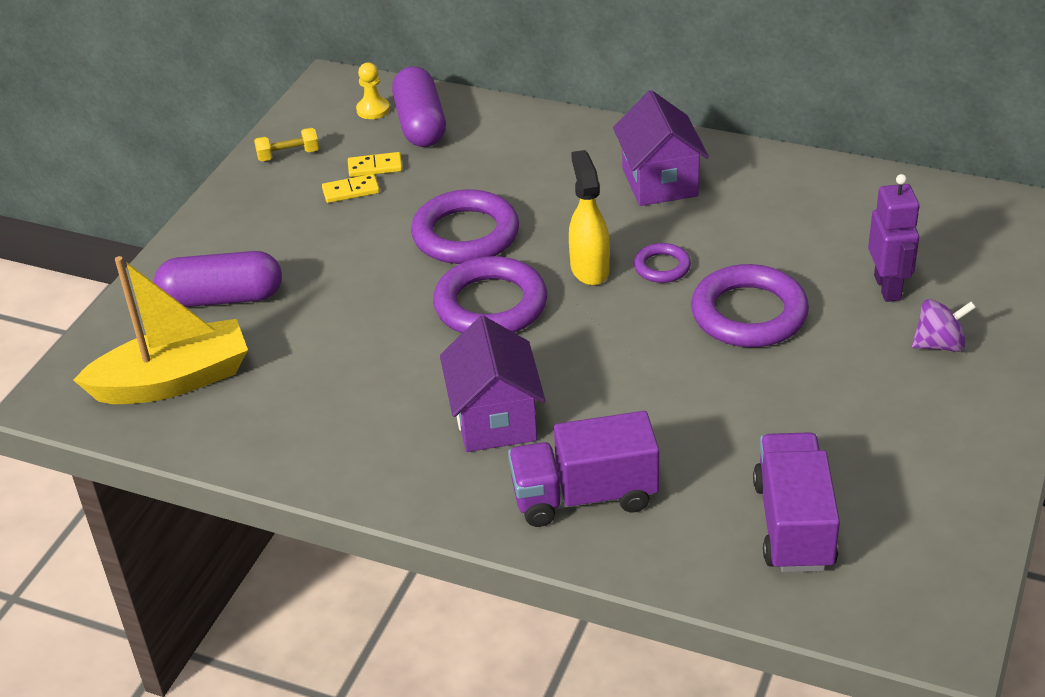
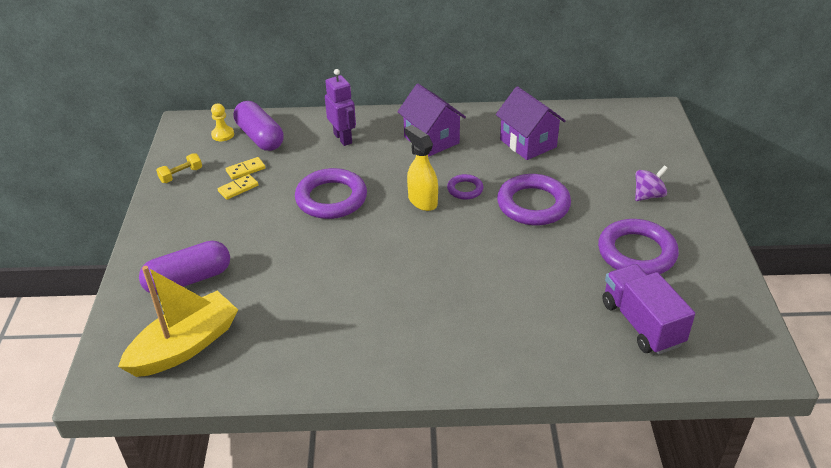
camera: 25 degrees left, 0 degrees up
(491, 305) = (374, 238): purple ring -> purple ring (636, 252)
(495, 419) = (423, 310): purple house -> purple house (528, 143)
(584, 496) = (509, 343): purple truck -> none
(888, 287) = (599, 170): purple robot -> purple robot (343, 138)

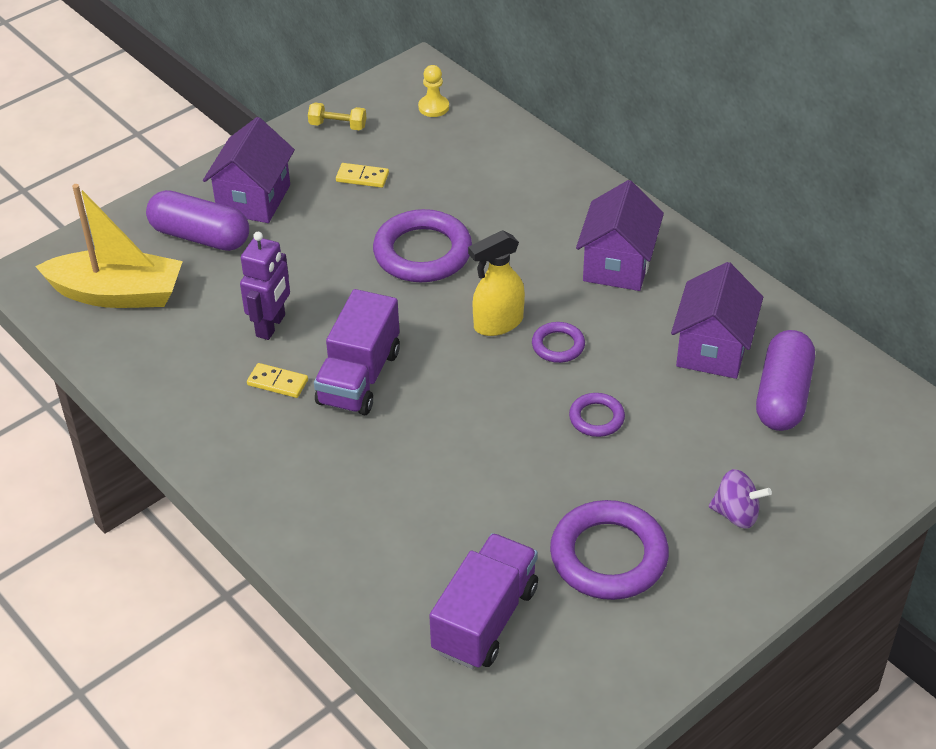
camera: 50 degrees right, 5 degrees up
(190, 240) = (254, 199): none -> purple house
(245, 170) = (397, 162): yellow domino -> yellow domino (277, 382)
(260, 137) = (461, 135): purple capsule -> purple capsule (782, 396)
(343, 138) = (534, 195): purple robot -> purple robot (271, 326)
(399, 275) = (359, 377): none -> purple truck
(422, 201) = (497, 323): yellow spray bottle -> yellow spray bottle turned 135 degrees counterclockwise
(533, 204) = (596, 418): purple ring -> purple ring, size x0.51

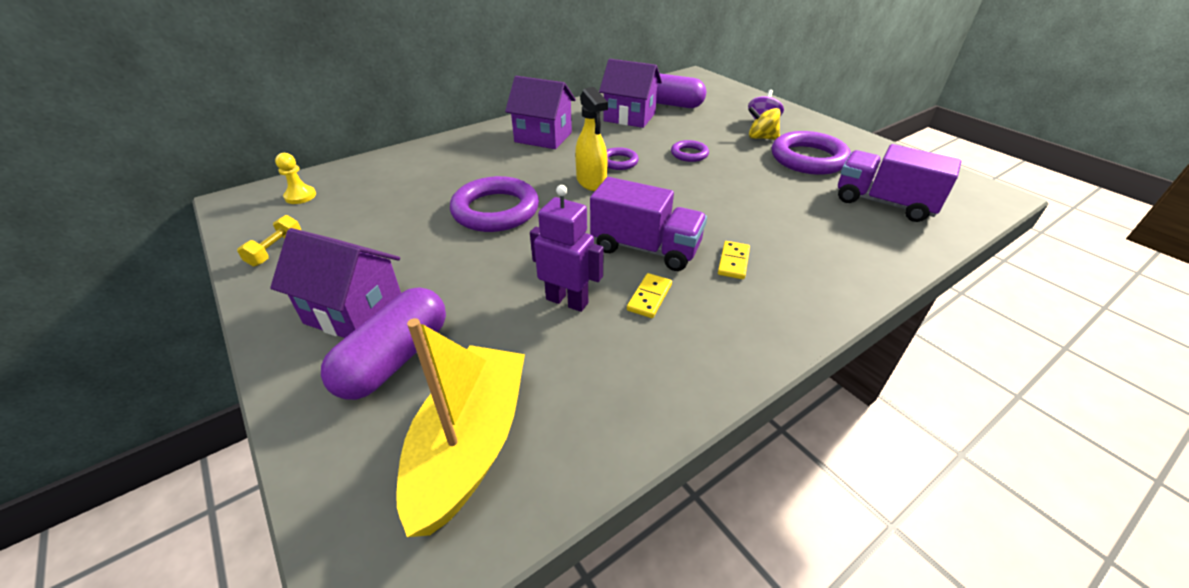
camera: 85 degrees left, 5 degrees down
(362, 177) = (371, 238): yellow domino -> yellow domino (733, 262)
(673, 506) = (761, 138): none -> yellow spinning top

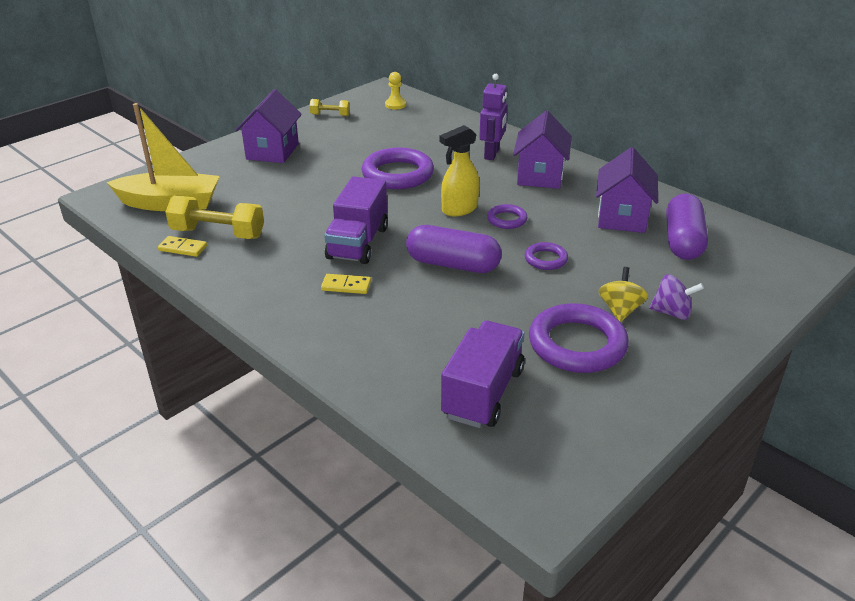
camera: 80 degrees right, 5 degrees down
(395, 358) = (233, 171): purple capsule -> purple capsule (453, 264)
(567, 301) = (288, 216): purple robot -> purple robot (492, 154)
(594, 374) = (218, 233): none -> yellow dumbbell
(649, 297) = (294, 248): yellow domino -> yellow domino (183, 248)

